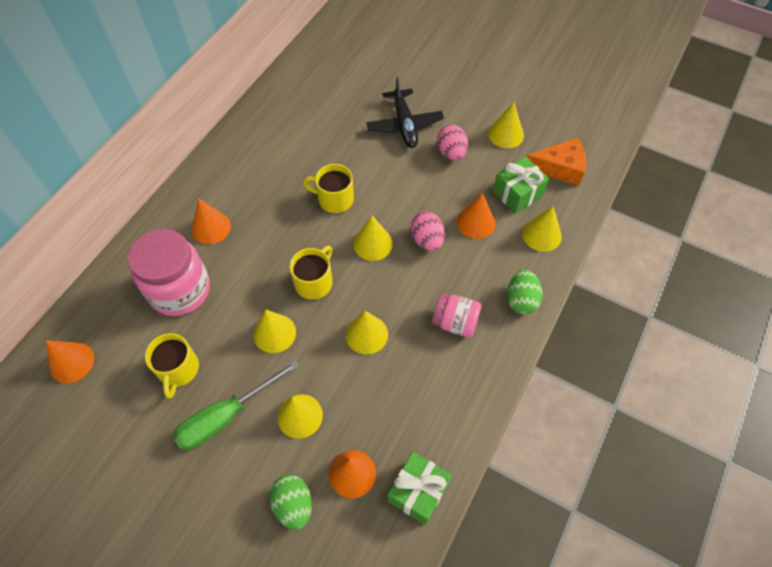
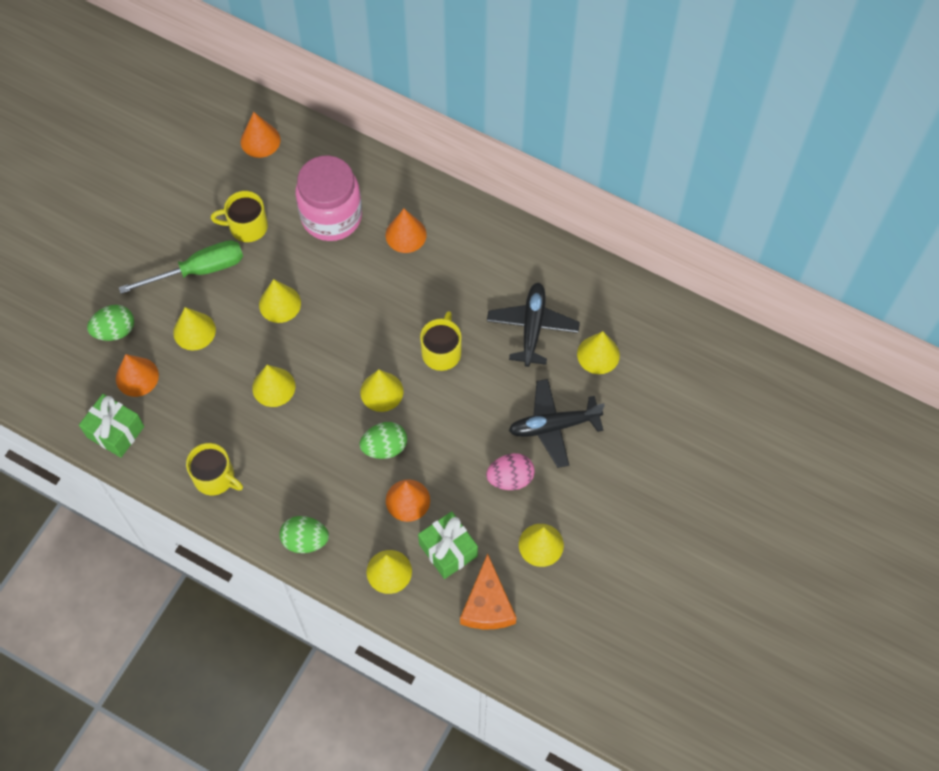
camera: 90 degrees right, 5 degrees up
(226, 416) = (199, 270): green screwdriver -> green screwdriver turned 105 degrees clockwise
(314, 282) = (336, 336): yellow mug -> yellow mug (215, 477)
(315, 137) = (532, 327): none -> black plane
(342, 96) = (598, 354): none -> yellow cone
(427, 240) = (384, 447): pink egg -> green egg
(455, 322) = (282, 471): pink jar -> none

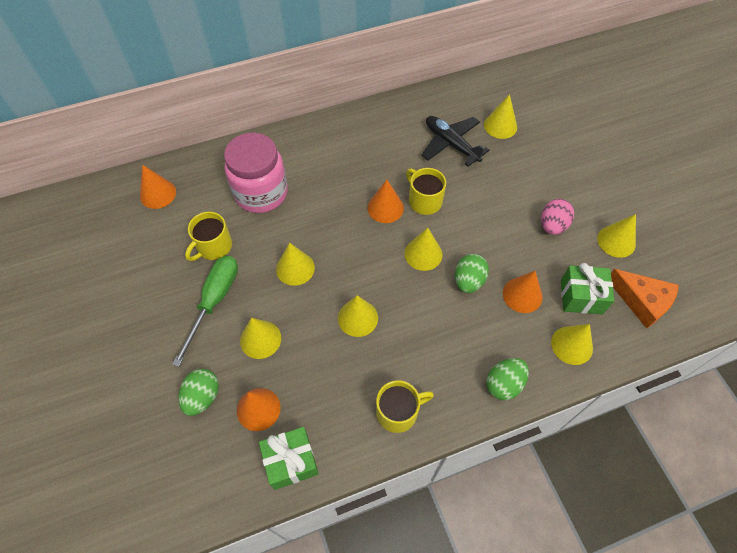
camera: 50 degrees left, 5 degrees down
(406, 234) = (318, 163): orange cone -> orange cone (385, 208)
(554, 426) = (532, 178): black plane -> none

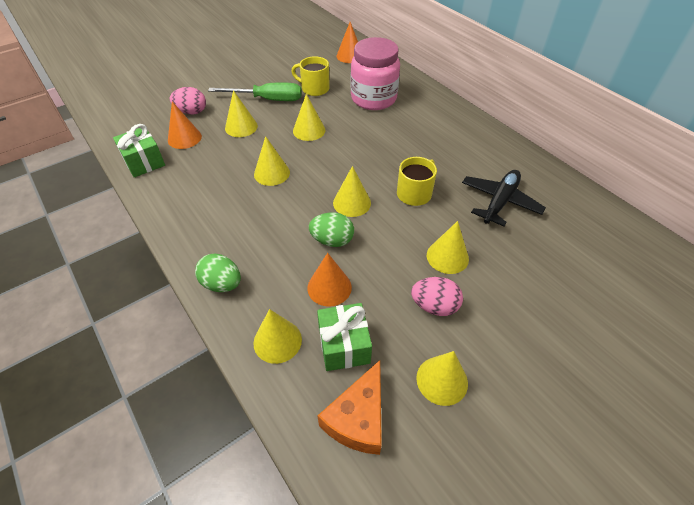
camera: 75 degrees right, 10 degrees down
(202, 397) = (191, 112): green egg -> pink egg
(385, 208) = (393, 169): orange cone -> none
(398, 412) = (187, 213): yellow mug -> none
(500, 126) = (555, 239): yellow cone -> yellow cone (447, 257)

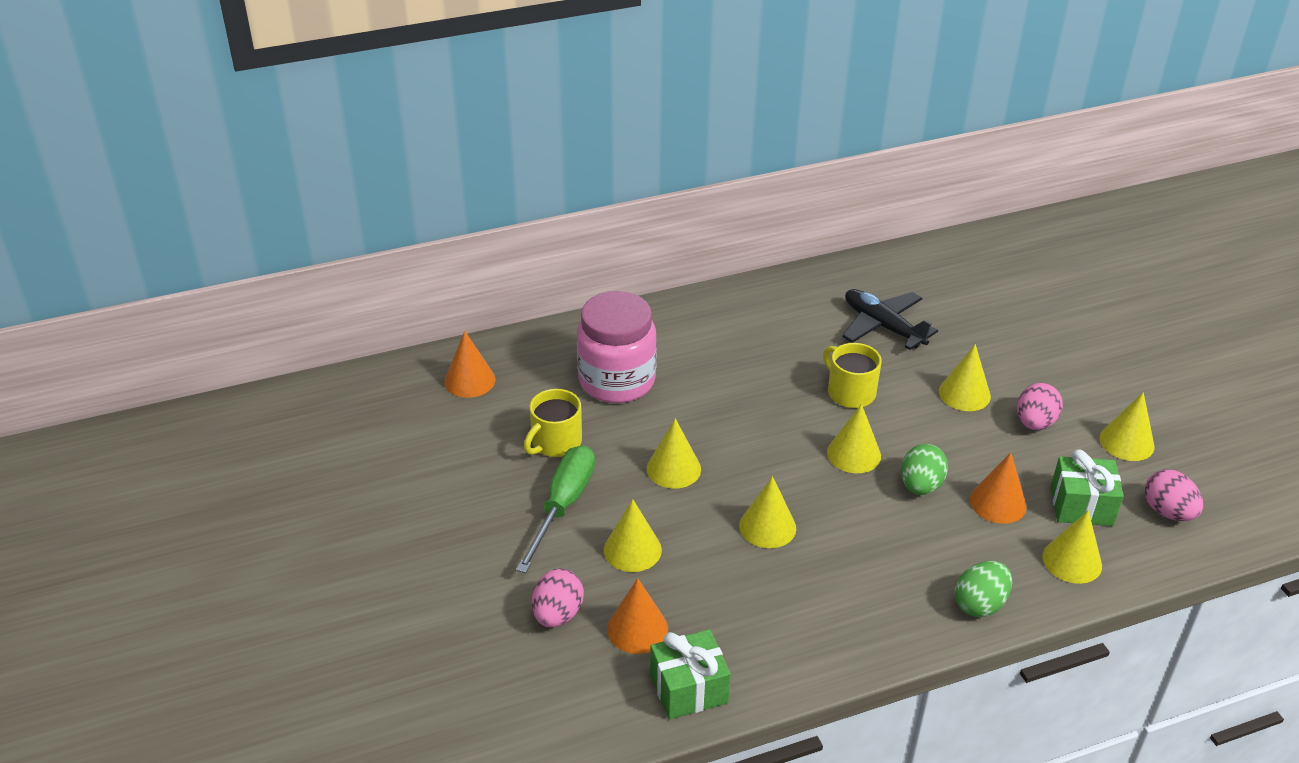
camera: 75 degrees left, 10 degrees down
(358, 418) = (1167, 512): orange cheese -> pink egg

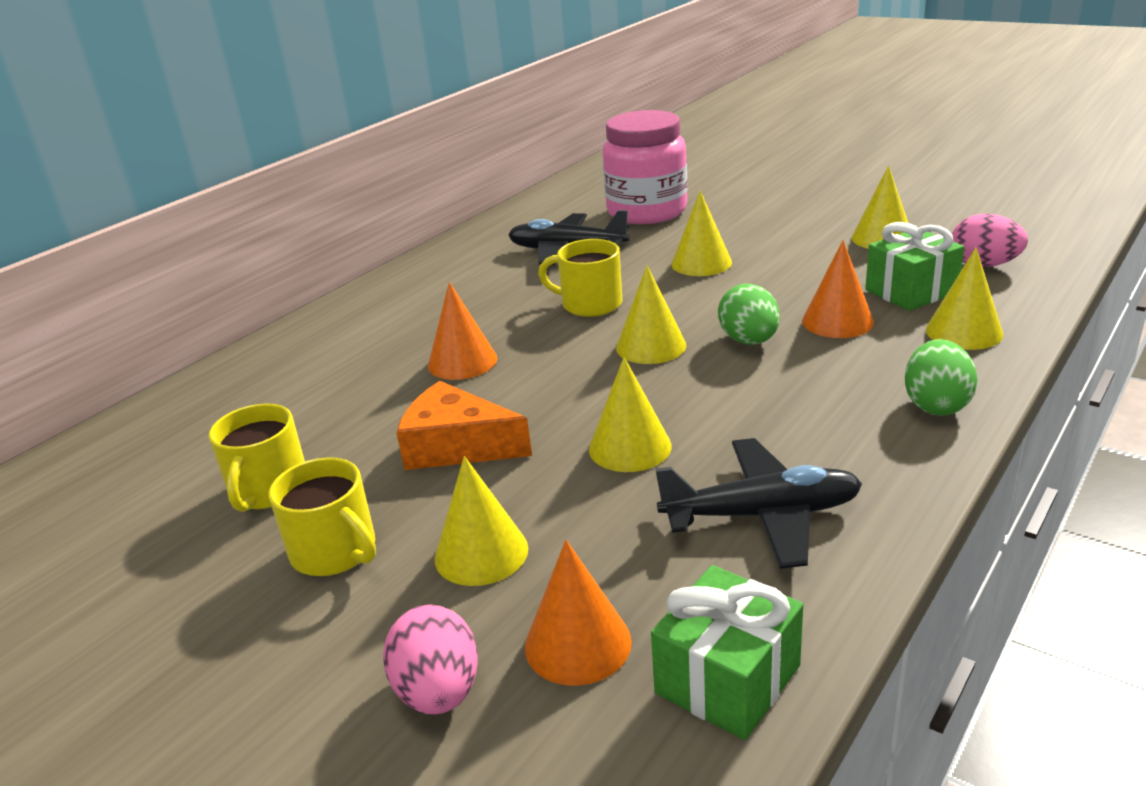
camera: 30 degrees left, 10 degrees down
(469, 380) = (88, 480): orange cone -> orange cone (462, 361)
(563, 505) = (335, 551): green screwdriver -> yellow mug
(617, 381) = (307, 399): pink jar -> pink jar (647, 212)
(673, 468) = (457, 446): yellow cone -> orange cheese
(795, 614) = (762, 515): none -> black plane
(1034, 423) = (790, 257): pink egg -> none

